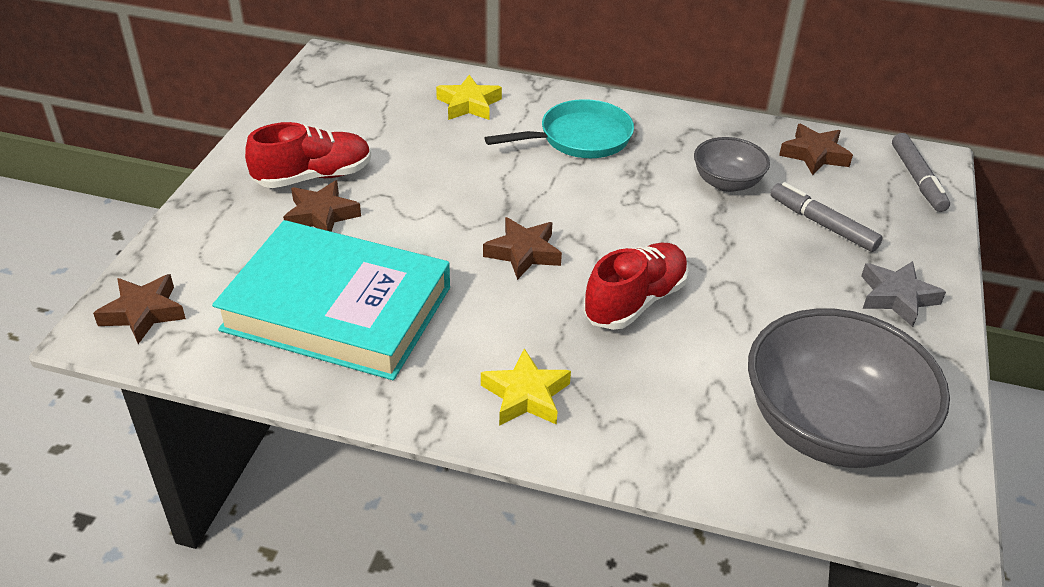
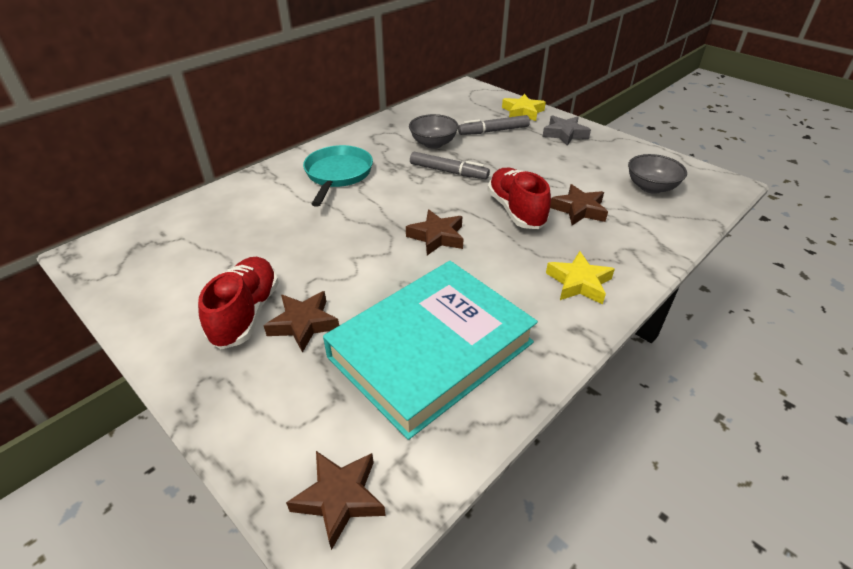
camera: 60 degrees left, 0 degrees up
(469, 104) = (245, 205): yellow star -> yellow star (522, 112)
(814, 155) = (434, 111): brown star -> brown star (579, 210)
(829, 427) = (651, 187): grey bowl -> grey bowl, size x0.51
(917, 179) = (479, 95): grey marker -> grey marker (448, 171)

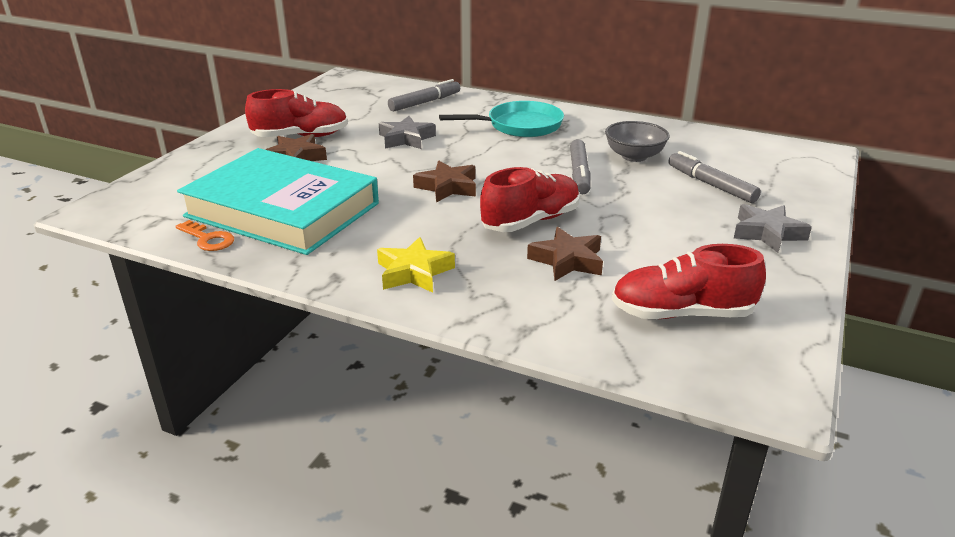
camera: 70 degrees right, 10 degrees down
(232, 212) = (425, 102): none -> grey marker
(315, 240) = (406, 139): none -> grey star
(340, 498) = (132, 203): brown star -> none
(474, 418) = (208, 239): none -> orange key
(522, 112) = (795, 196): yellow star -> none
(651, 187) = (681, 313): grey bowl -> red shoe

